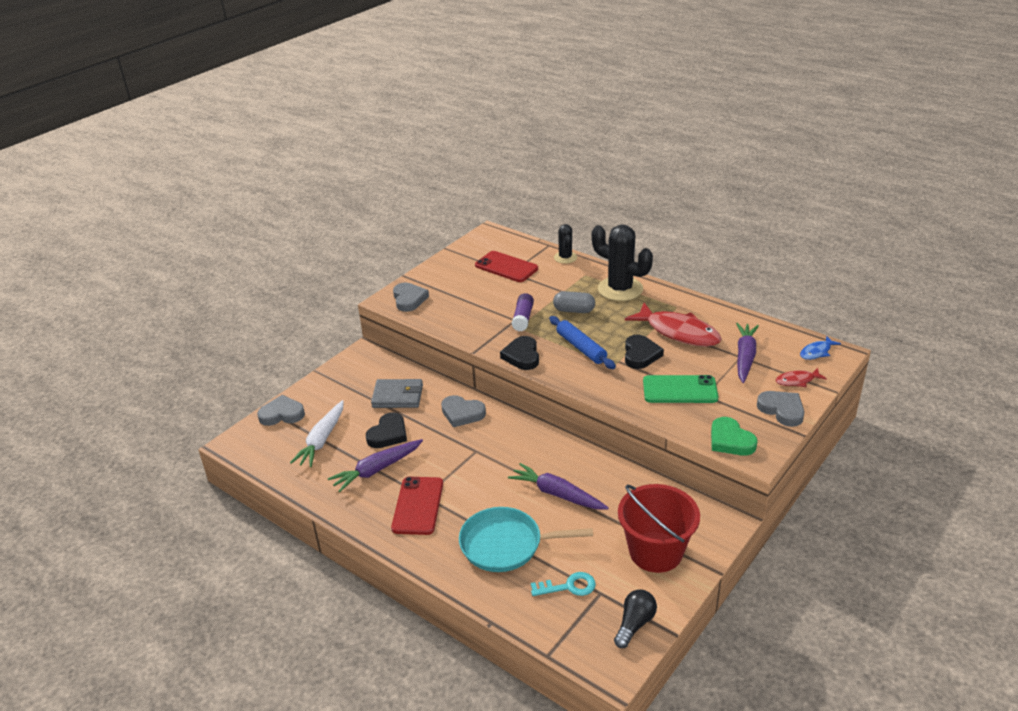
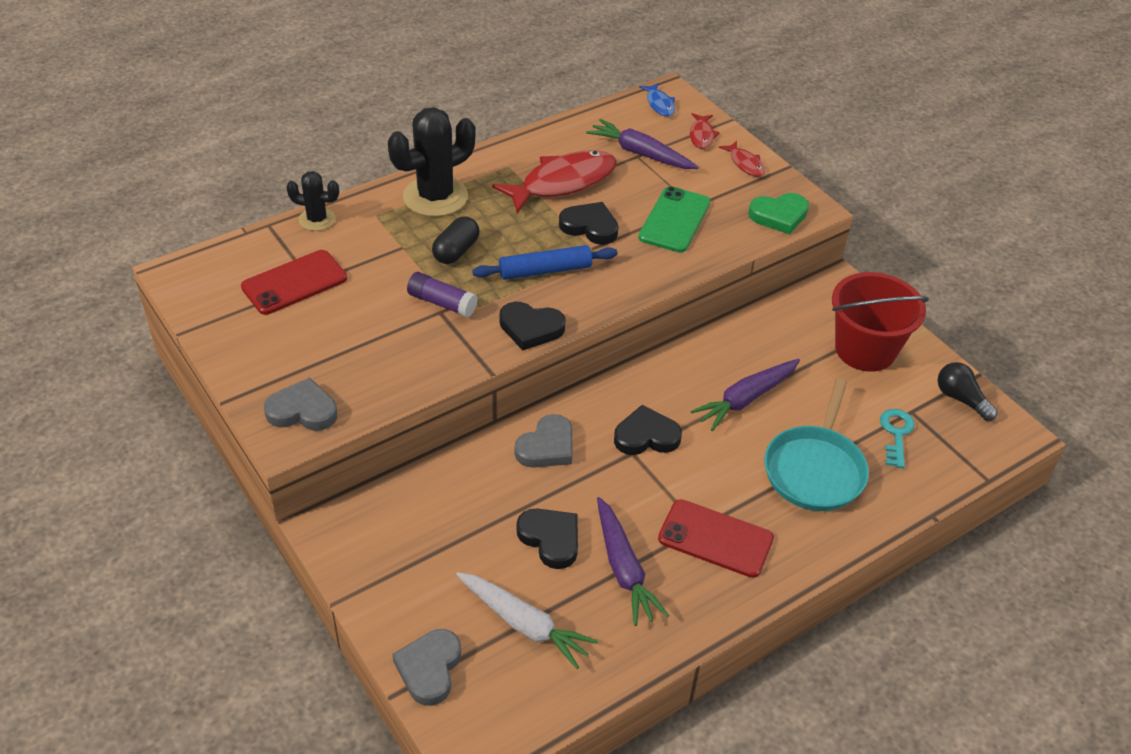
camera: 75 degrees left, 10 degrees up
(398, 396) = (467, 509): grey wallet -> none
(494, 453) = (646, 436): none -> black heart
(574, 310) = (456, 251): grey capsule -> black capsule
(782, 410) = (745, 164): grey heart -> red fish

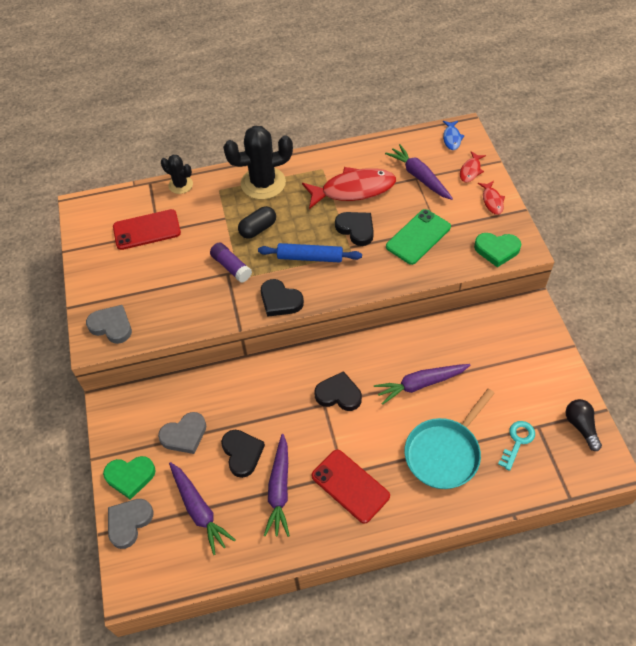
camera: 25 degrees right, 10 degrees up
(402, 610) = (130, 476): none -> green heart
(524, 624) = (199, 510): white carrot -> purple carrot
(547, 447) = (269, 384): grey heart -> grey heart (184, 435)
(865, 349) = (526, 367): red bucket -> none

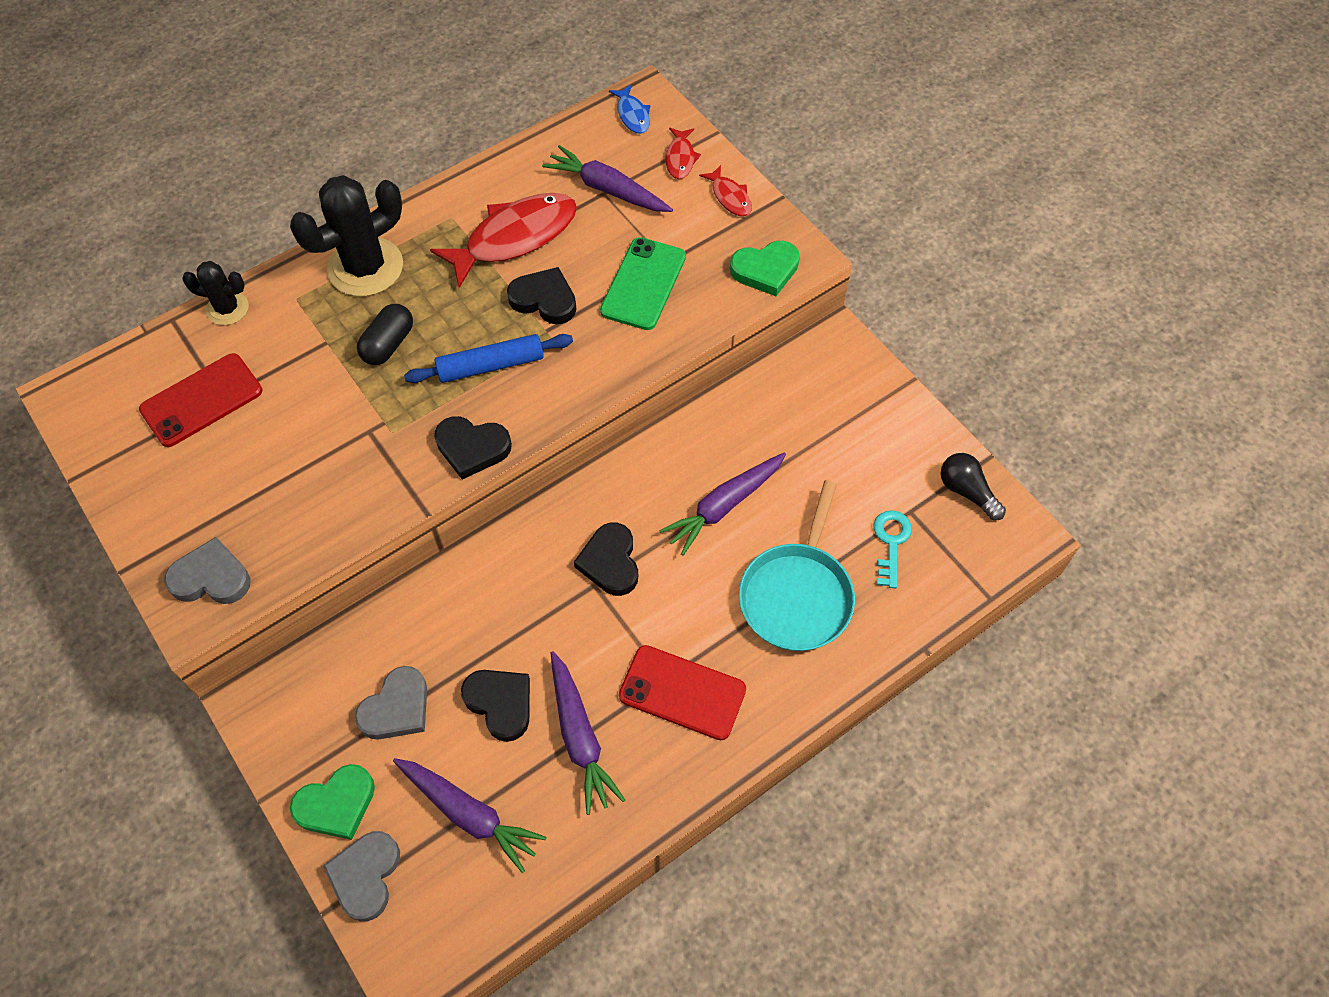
camera: 25 degrees left, 5 degrees up
(231, 267) = (371, 418): purple glue stick -> none
(338, 394) = (610, 562): black heart -> black heart turned 90 degrees counterclockwise

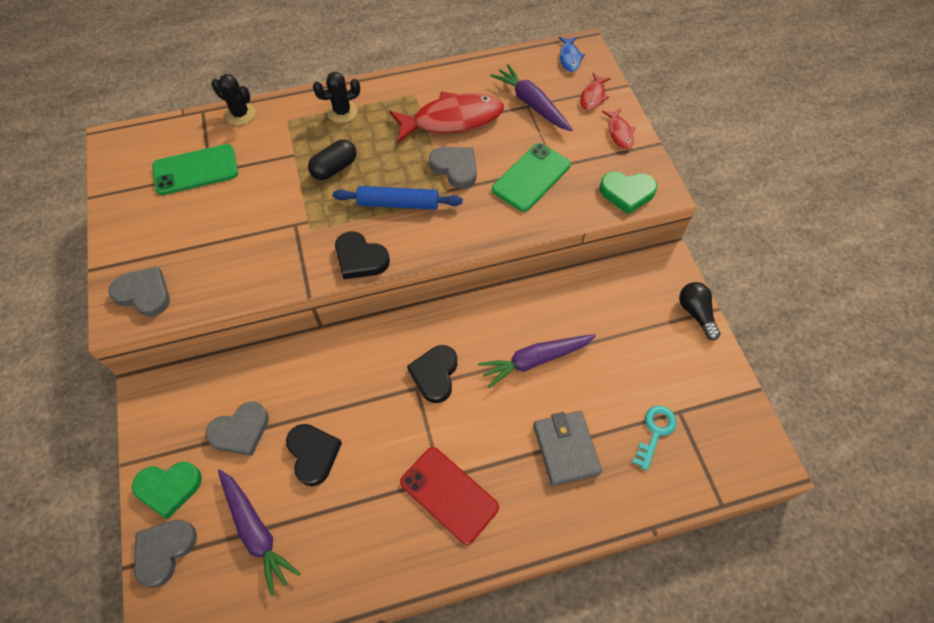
camera: 20 degrees right, 0 degrees up
(201, 400) = (195, 170): red phone -> green phone
(365, 267) = (342, 112): black cactus -> black cactus, size x0.55
(544, 299) = (455, 168): black heart -> grey heart
(580, 737) = (359, 502): purple carrot -> none
(797, 595) = (566, 449): turquoise pan -> grey wallet
(967, 491) = (731, 411): black light bulb -> black light bulb (696, 313)

